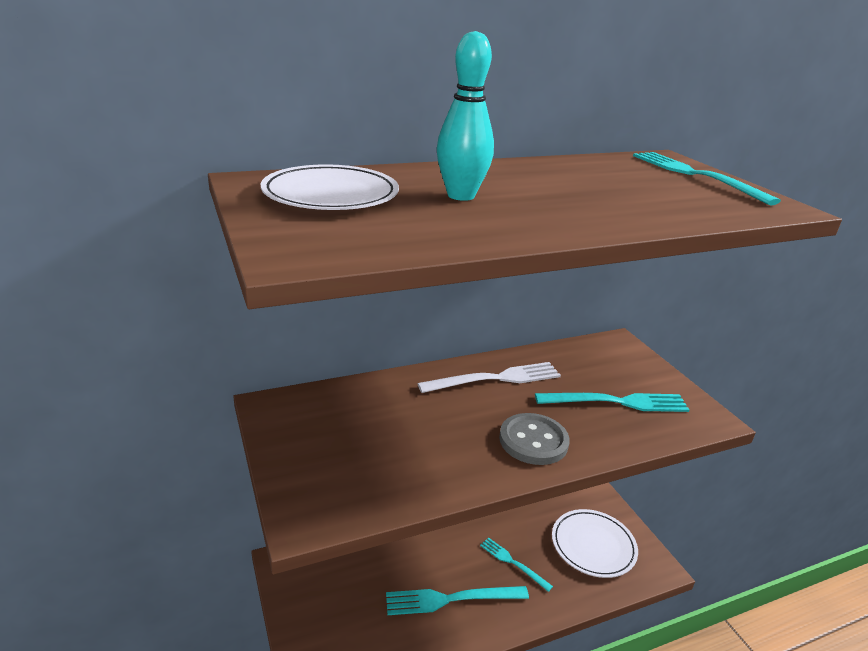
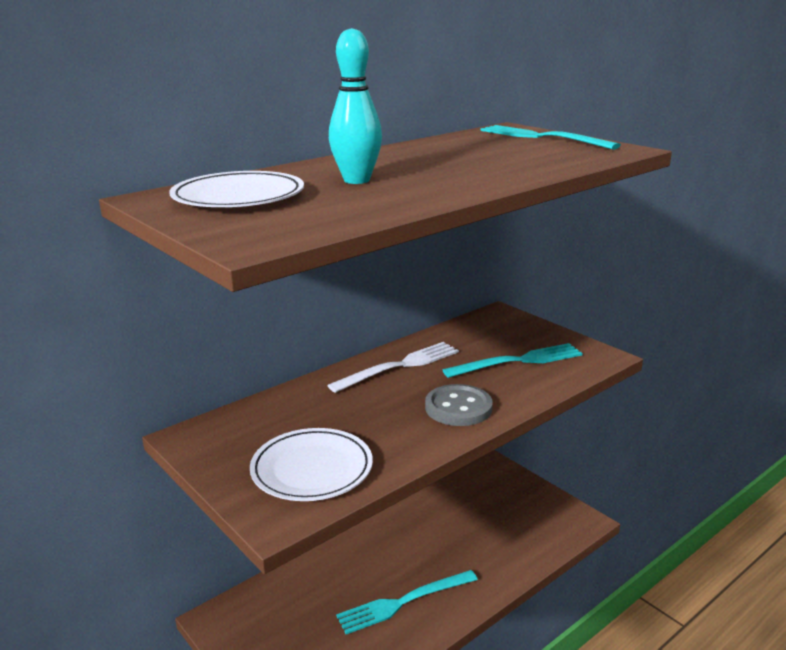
camera: 15 degrees left, 5 degrees down
(513, 562) = (450, 554): turquoise fork -> none
(593, 545) = (520, 519): white plate -> white plate (312, 469)

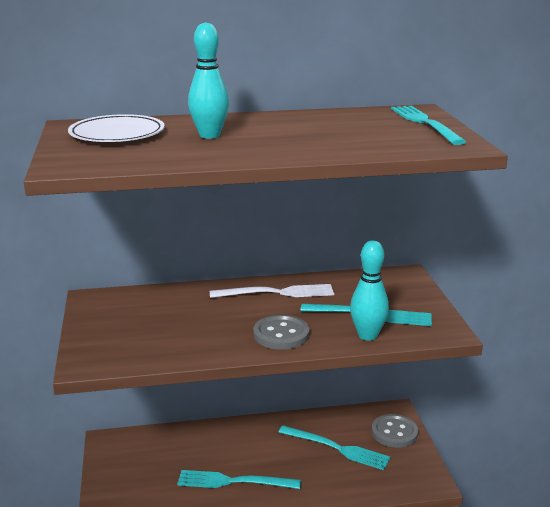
camera: 30 degrees right, 0 degrees up
(312, 469) = (138, 342): white plate -> none
(473, 523) = (337, 448): none -> turquoise fork
(509, 486) = (394, 432): none -> grey button
(540, 382) = (367, 335): none -> turquoise bowling pin

